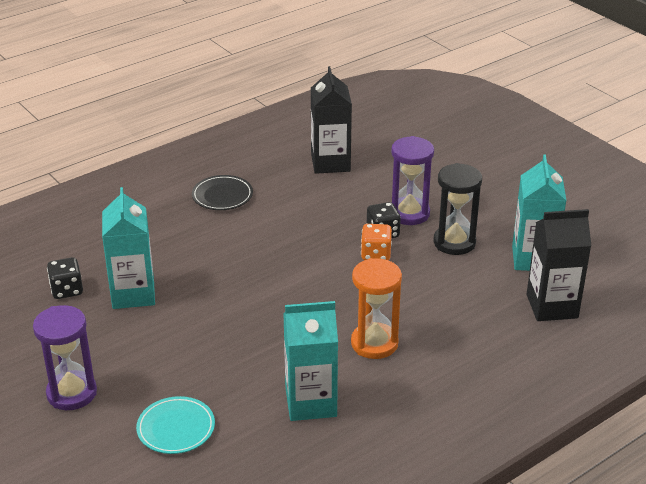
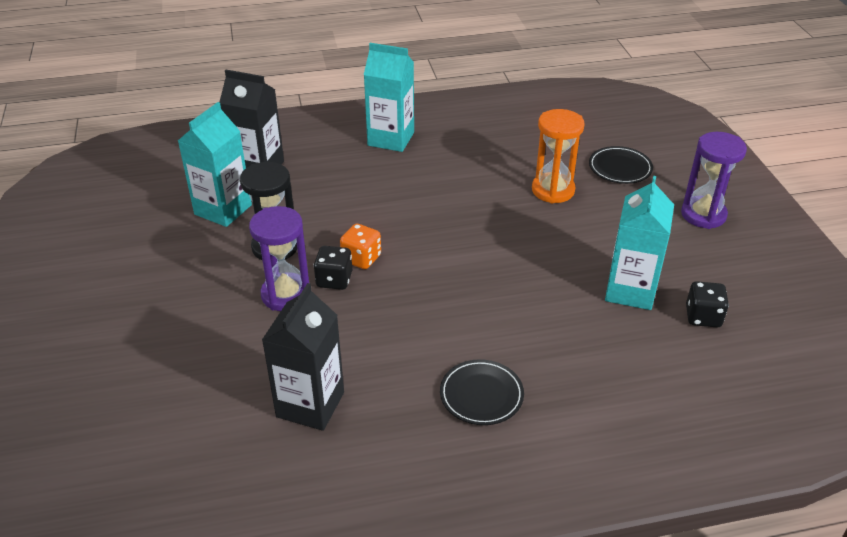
camera: 155 degrees left, 5 degrees up
(176, 428) = (620, 168): turquoise plate -> black plate
(311, 402) = (507, 157): turquoise carton -> turquoise carton (391, 139)
(374, 343) = (428, 182): orange hourglass -> orange hourglass (553, 190)

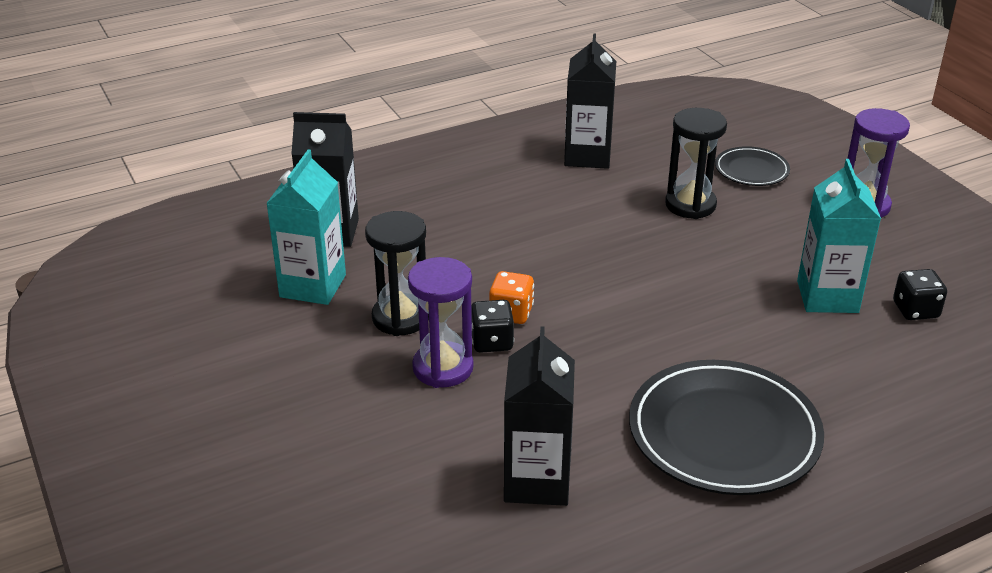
camera: 15 degrees left, 5 degrees down
(391, 139) = (475, 176): turquoise carton -> none
(481, 395) = (724, 433): black plate -> black plate, size x1.95
(489, 135) = (587, 156): none -> black carton
(553, 190) = (690, 205): orange hourglass -> black hourglass

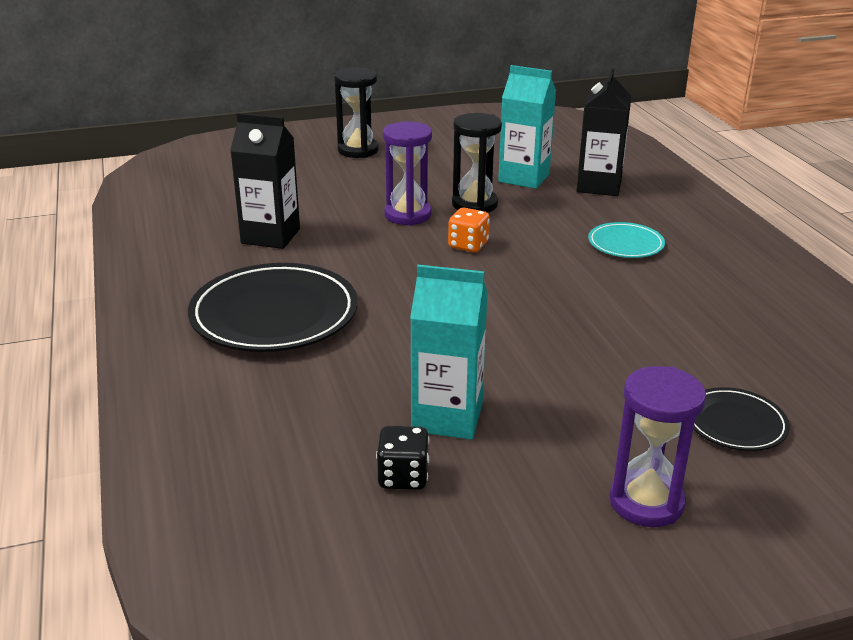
camera: 100 degrees right, 5 degrees down
(477, 214) = (625, 244): none -> turquoise plate
(492, 342) = (432, 234): black dice -> none
(587, 156) = (751, 313): black carton -> none
(690, 205) = (645, 362): black hourglass -> black hourglass (358, 150)

